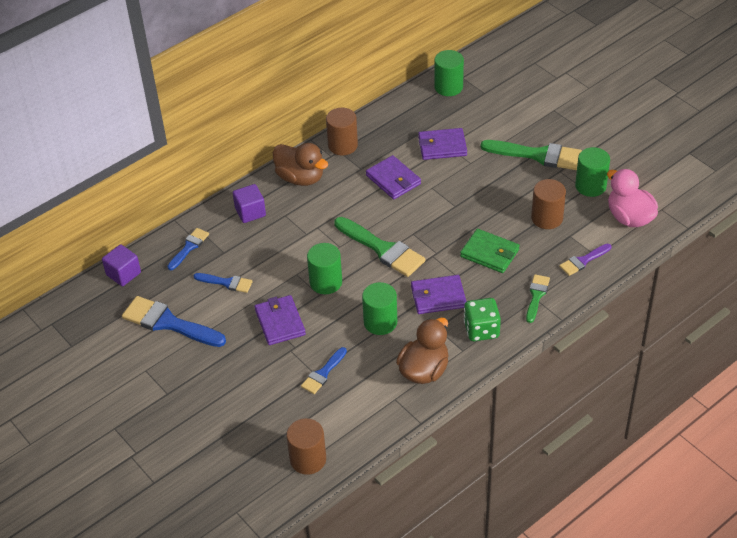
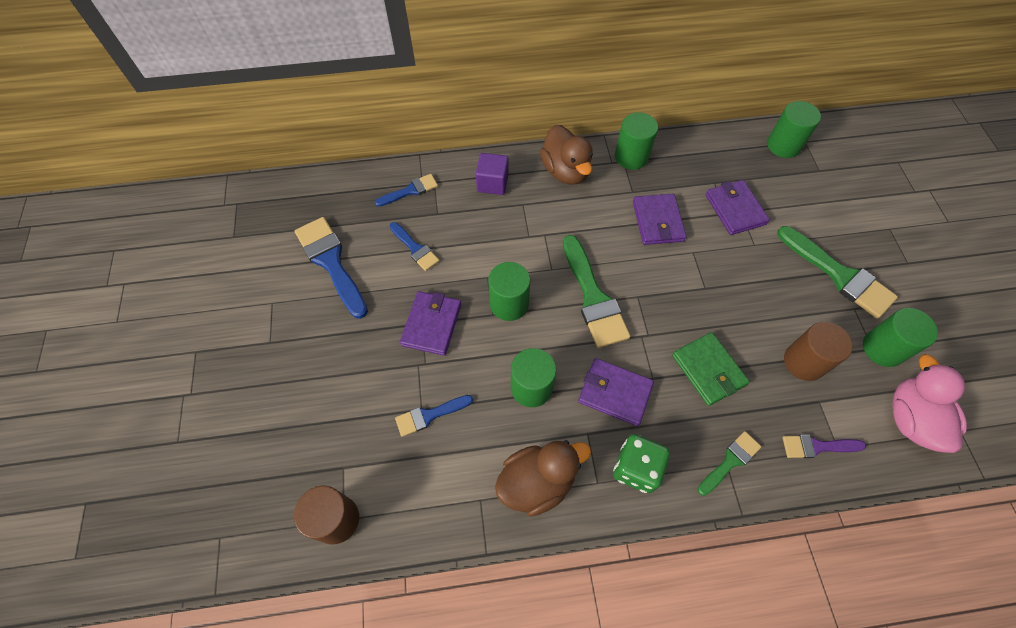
camera: 30 degrees right, 15 degrees up
(123, 274) = (334, 186): purple cube -> none
(343, 145) = (631, 157): brown cylinder -> green cylinder
(442, 146) = (735, 209): purple wallet -> purple wallet turned 45 degrees clockwise

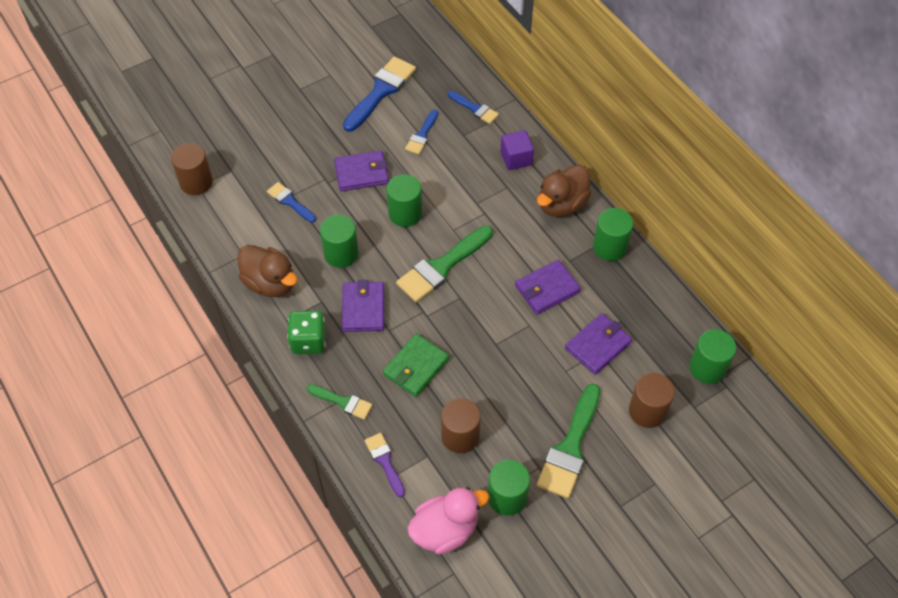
camera: 65 degrees right, 5 degrees down
(815, 203) = (647, 411): none -> brown cylinder

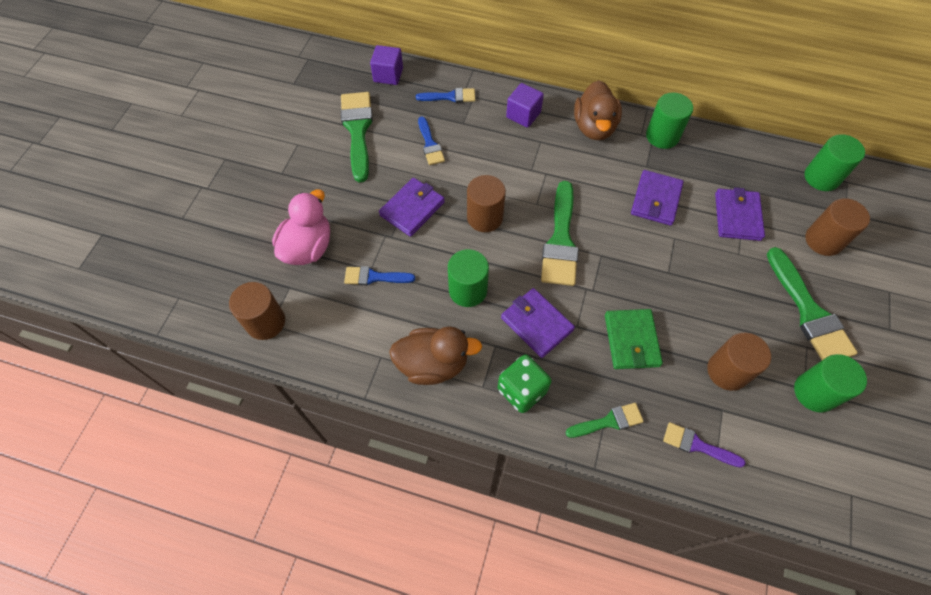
camera: 40 degrees left, 5 degrees up
(381, 91) = (357, 130): blue brush -> green brush
(405, 213) = (484, 217): green cylinder -> brown cylinder
(445, 530) = (805, 463): pink duck -> pink duck (308, 247)
(446, 63) = (388, 75): none -> purple cube

